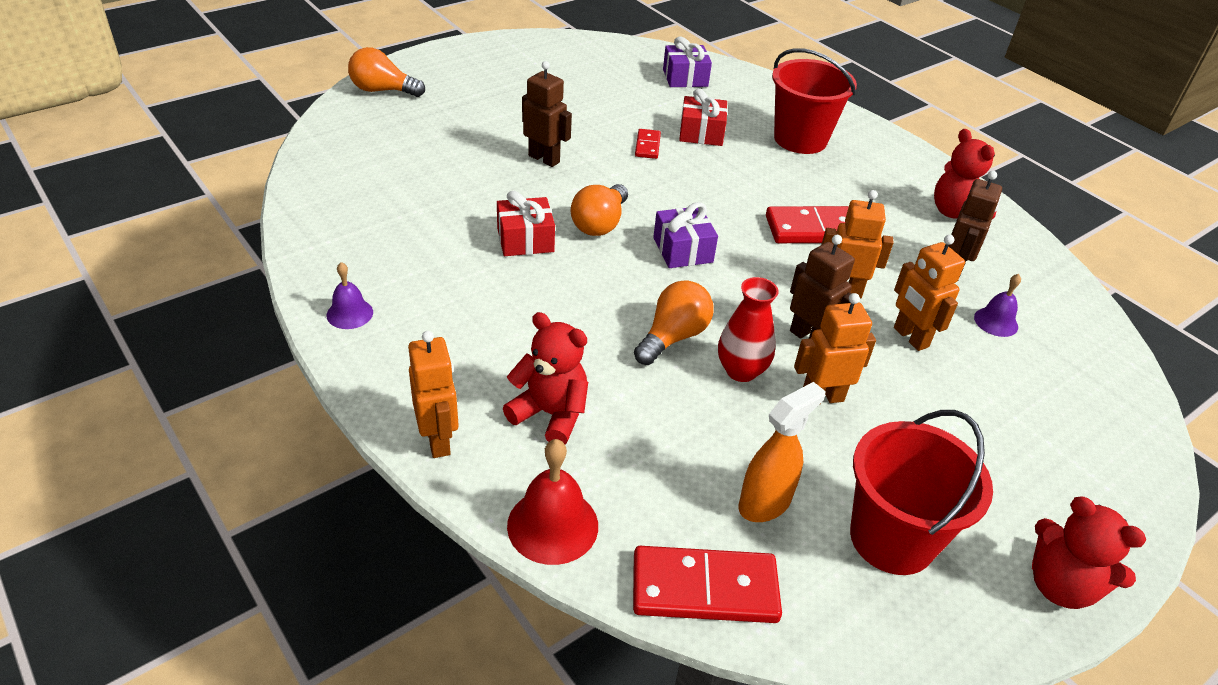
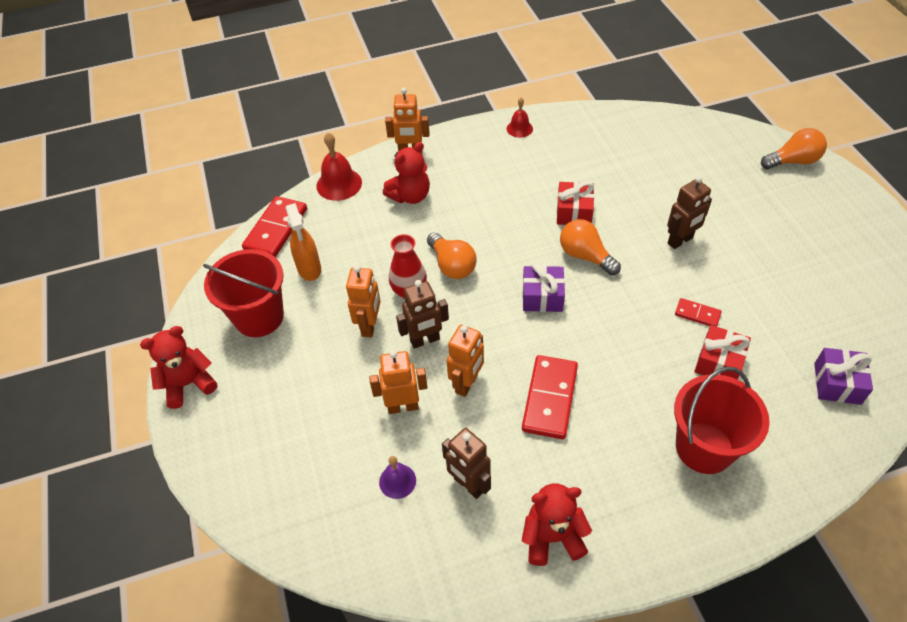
camera: 115 degrees right, 10 degrees up
(349, 313) = (519, 128): purple bell -> red bell
(383, 90) = (793, 161): orange light bulb -> orange light bulb turned 45 degrees clockwise

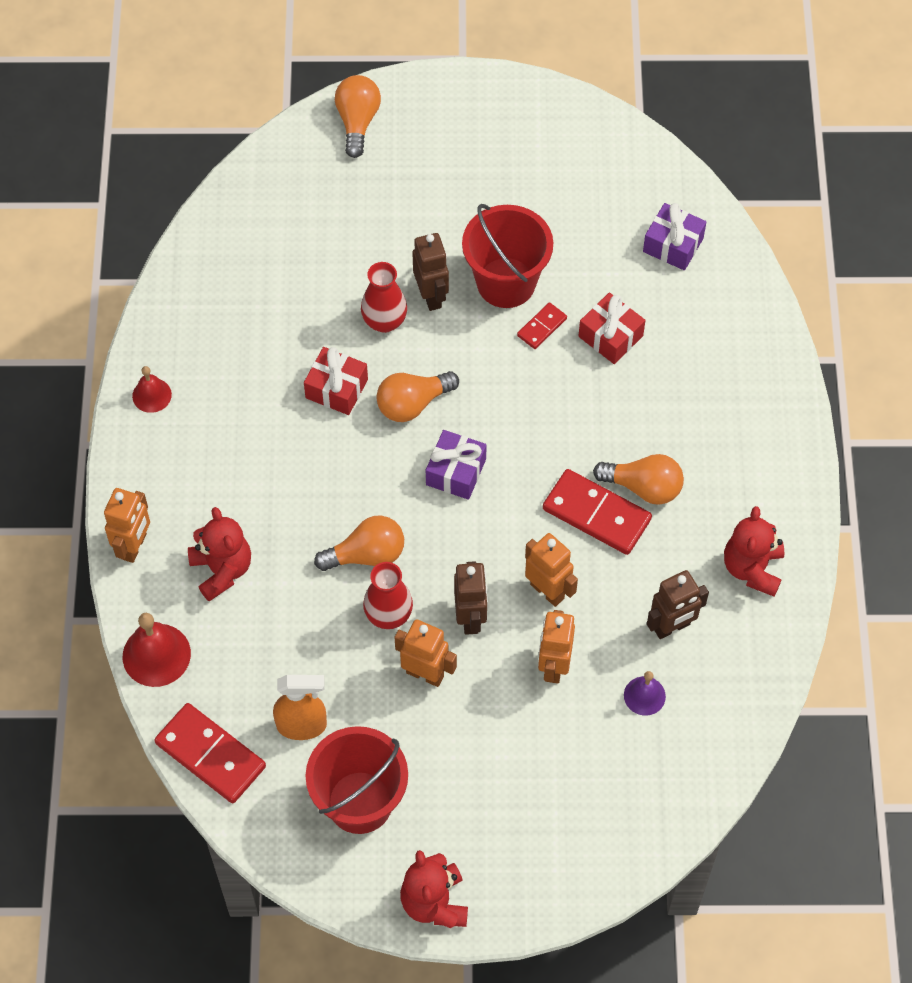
camera: 75 degrees left, 10 degrees up
(591, 426) = (643, 487): none -> orange light bulb
(642, 221) = (384, 321): none -> red vase
(704, 448) = (703, 395): red bucket -> red bucket (506, 282)

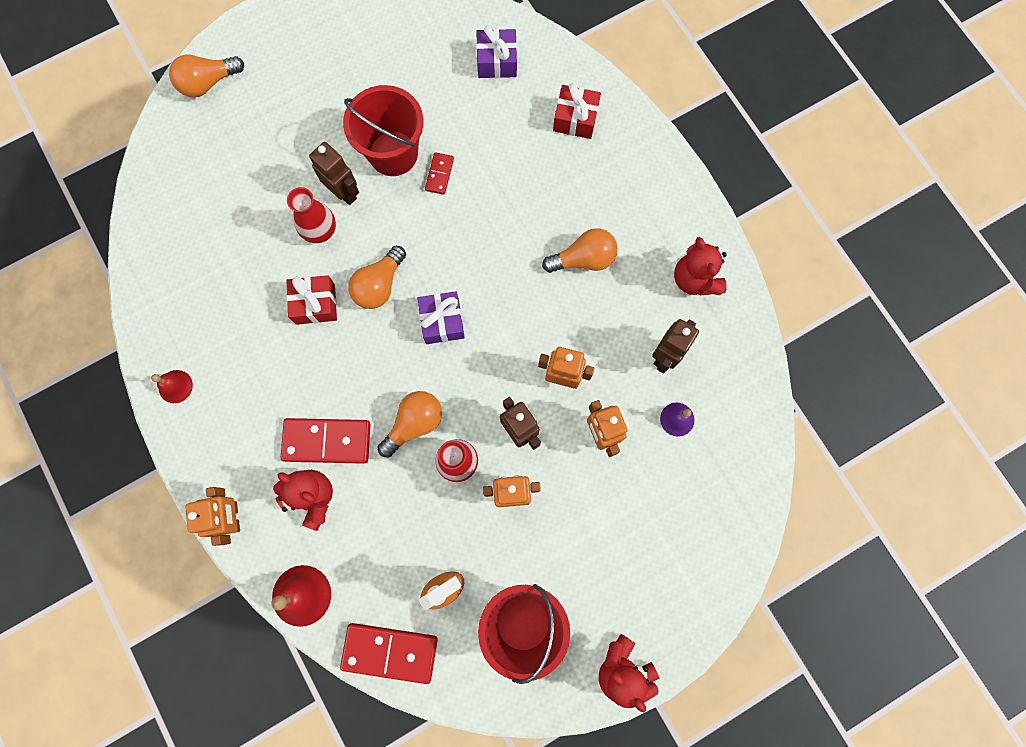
camera: 30 degrees left, 15 degrees up
(357, 122) = (208, 83): orange light bulb -> orange light bulb turned 90 degrees counterclockwise
(596, 514) = (562, 298): red domino -> red domino (327, 441)
(610, 336) = (493, 155): red gift -> red gift (575, 119)

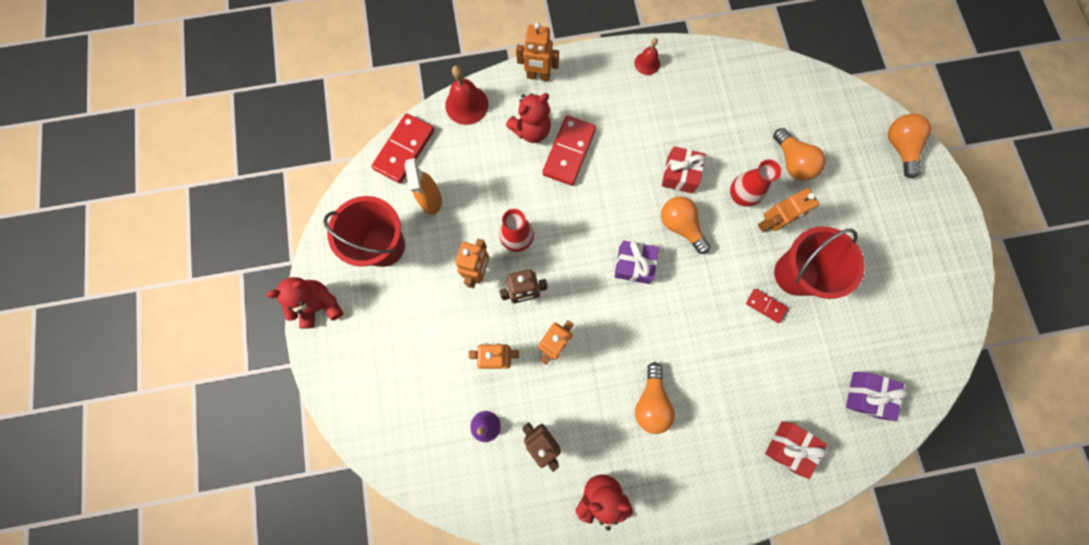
camera: 110 degrees right, 0 degrees up
(344, 192) = (770, 224): brown robot -> orange robot
(414, 424) = (559, 217): orange light bulb -> orange light bulb (792, 162)

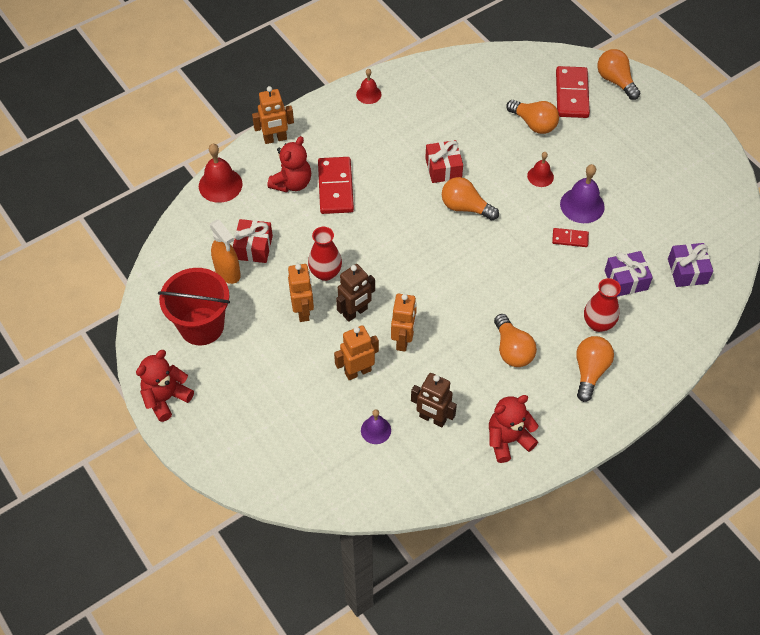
camera: 25 degrees left, 20 degrees down
(404, 150) = (180, 242): red domino -> red domino (572, 94)
(634, 265) = (440, 252): purple gift -> purple gift (626, 280)
(714, 460) = (590, 371): none -> orange light bulb
(740, 196) = (504, 165): red vase -> red vase (598, 323)
(770, 224) = (540, 176): orange robot -> red bell
(788, 447) = (646, 335): red gift -> red gift (254, 247)
(795, 274) = (582, 205): red bucket -> purple bell

